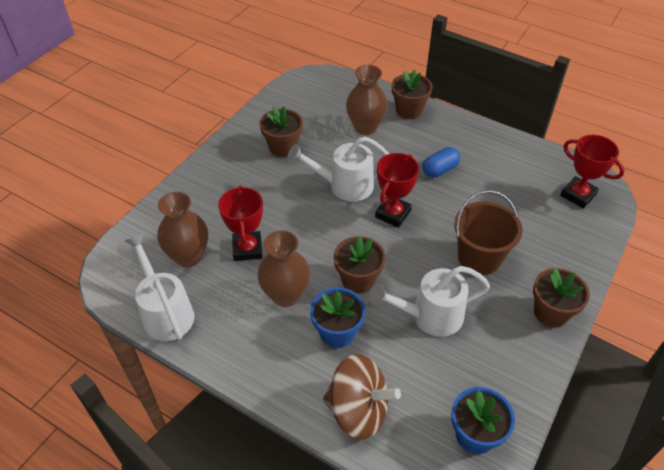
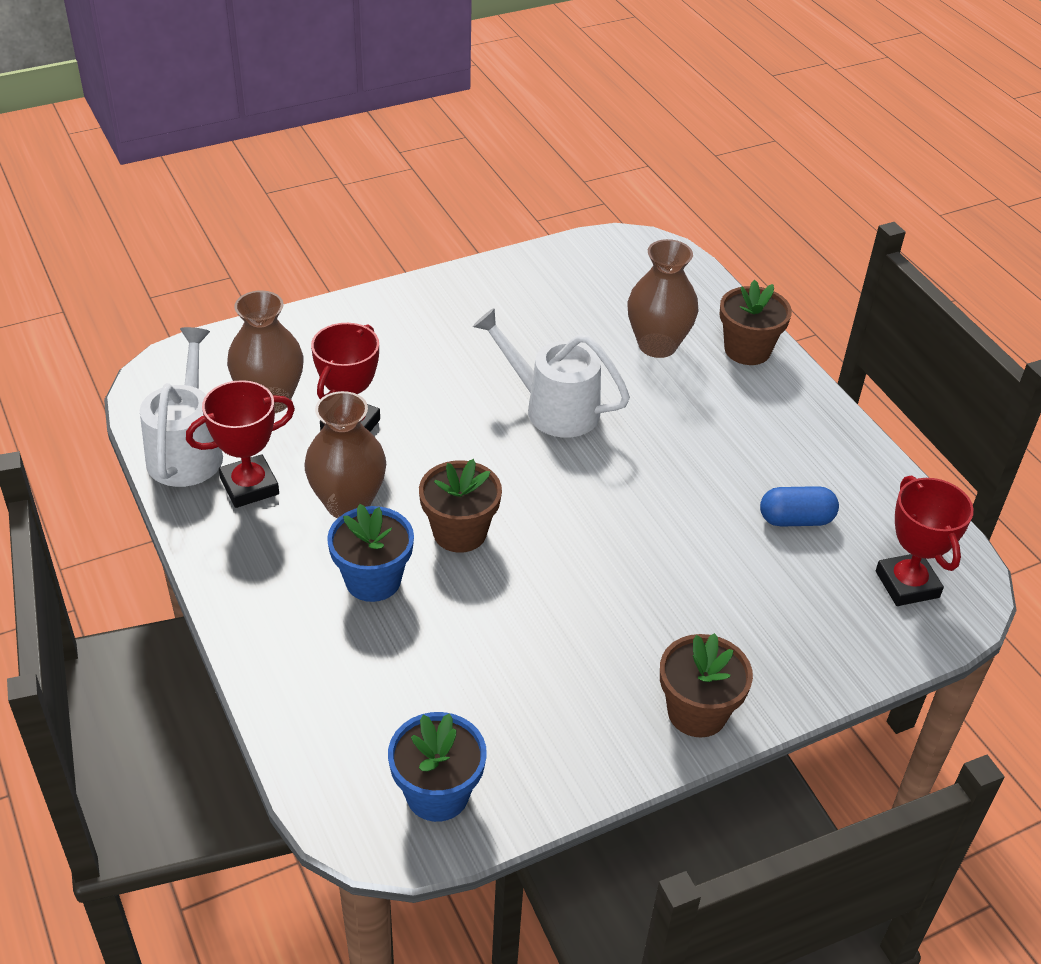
camera: 30 degrees right, 5 degrees down
(283, 147) = (513, 321): brown flower pot -> none
(358, 410) = (314, 682): brown spinning top -> none
(393, 214) = (587, 475): red trophy -> red trophy (249, 486)
(429, 316) = (513, 625): white watering can -> none
(440, 169) = (715, 450): blue capsule -> blue capsule (795, 520)
(479, 258) = (659, 590): brown bucket -> none

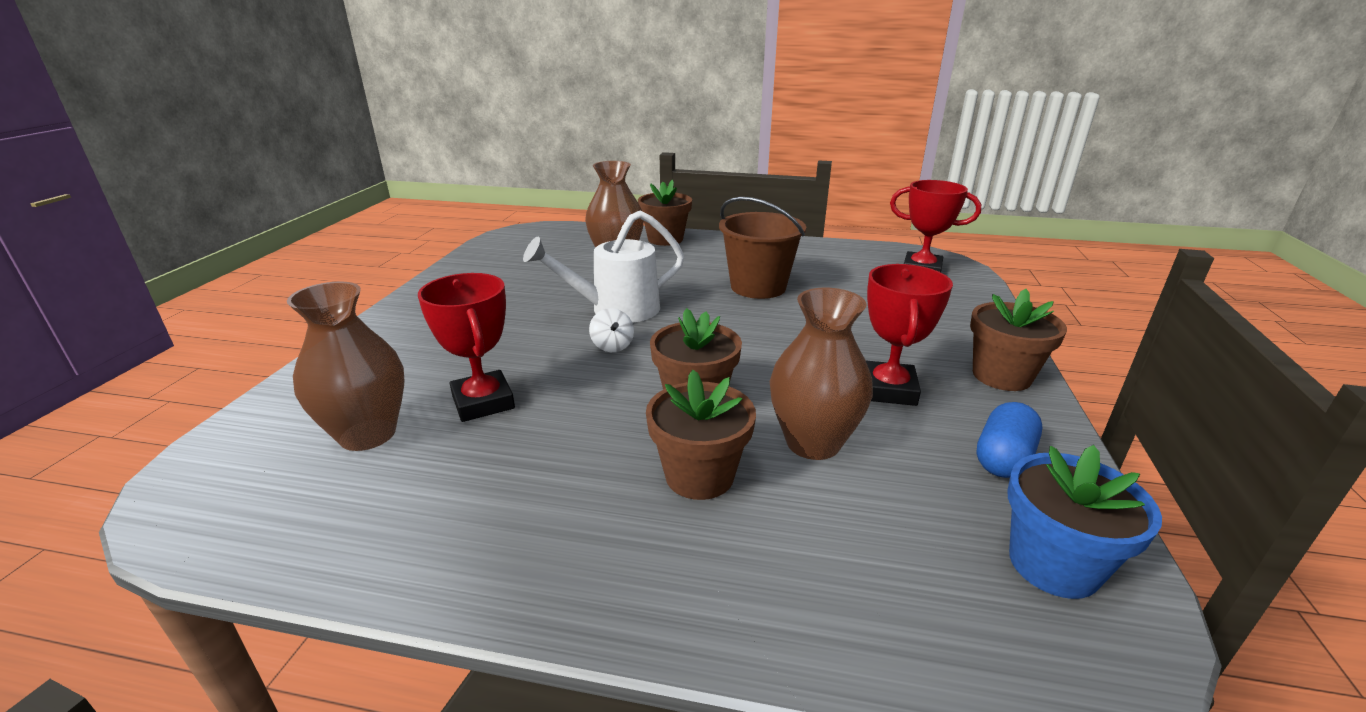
camera: 50 degrees left, 15 degrees down
(187, 450) = (324, 529): white watering can -> none
(249, 486) = (456, 504): red trophy -> red trophy (888, 389)
(348, 504) = (578, 446): brown vase -> brown vase (813, 443)
(373, 580) = (699, 476): blue flower pot -> brown flower pot
(490, 442) = (612, 346): none -> white spinning top
(707, 475) = (758, 287): none -> brown bucket
(795, 520) = (832, 278): blue capsule -> blue capsule (1003, 458)

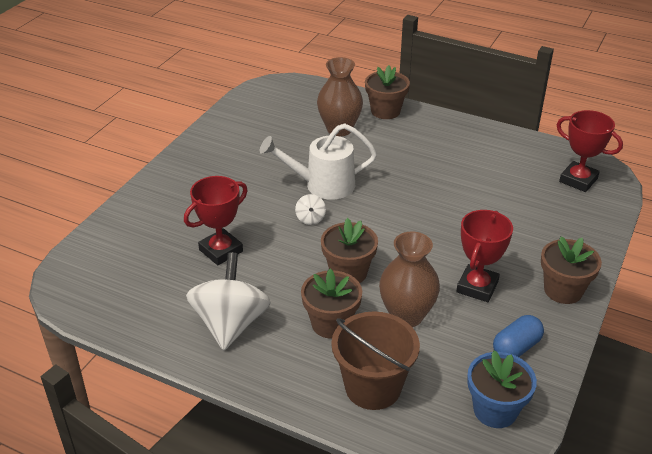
camera: 15 degrees right, 10 degrees up
(367, 434) = (154, 262): brown vase -> none
(483, 402) = (221, 251): red trophy -> red trophy turned 60 degrees clockwise
(520, 508) = (230, 324): none -> white spinning top
(758, 287) = (436, 178): brown bucket -> brown bucket (373, 387)

